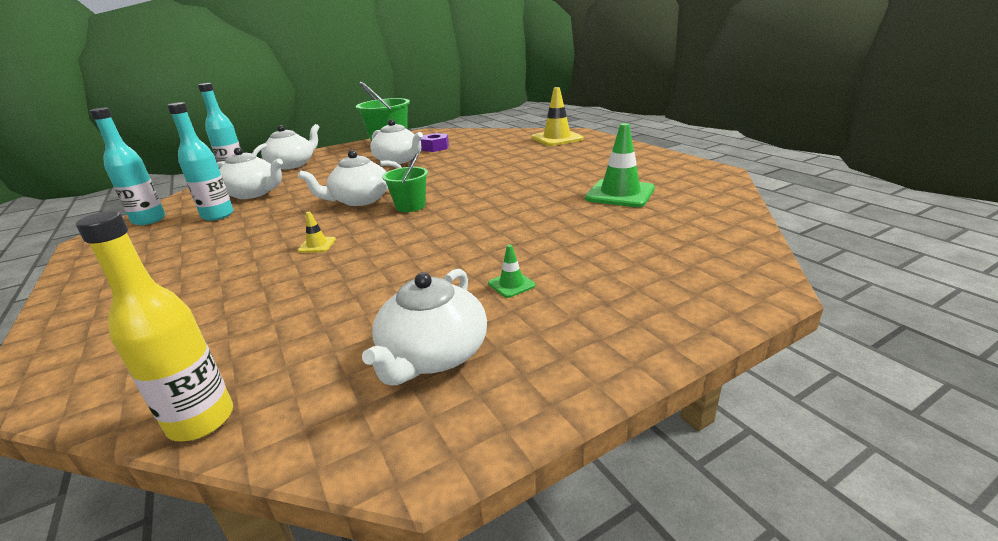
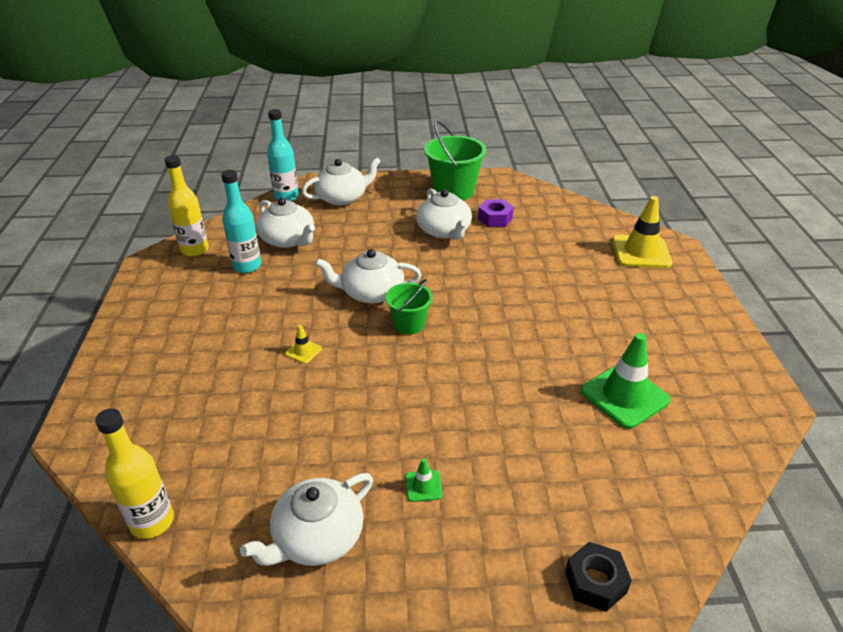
camera: 25 degrees right, 10 degrees up
(149, 220) = (194, 250): turquoise bottle -> yellow bottle
(717, 286) = (595, 582): none -> black nut

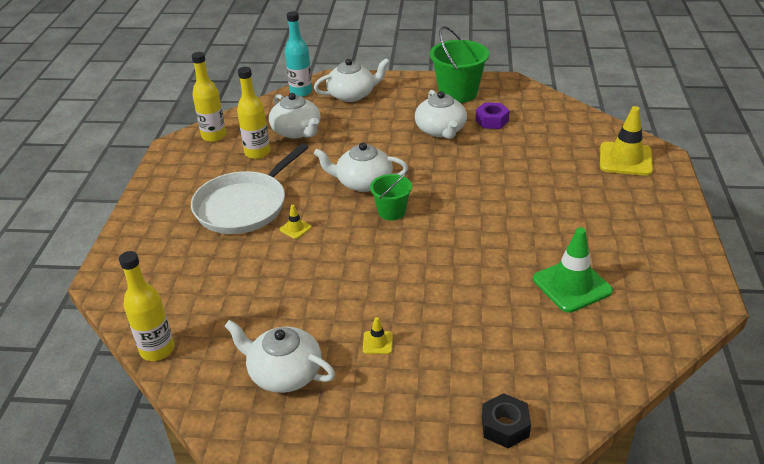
camera: 10 degrees right, 0 degrees up
(240, 328) = (244, 206): none -> white pan
(247, 266) = (257, 153): turquoise bottle -> yellow bottle
(317, 537) = (284, 373): white teapot -> white teapot turned 60 degrees clockwise
(423, 486) = (377, 343): green traffic cone -> yellow traffic cone

